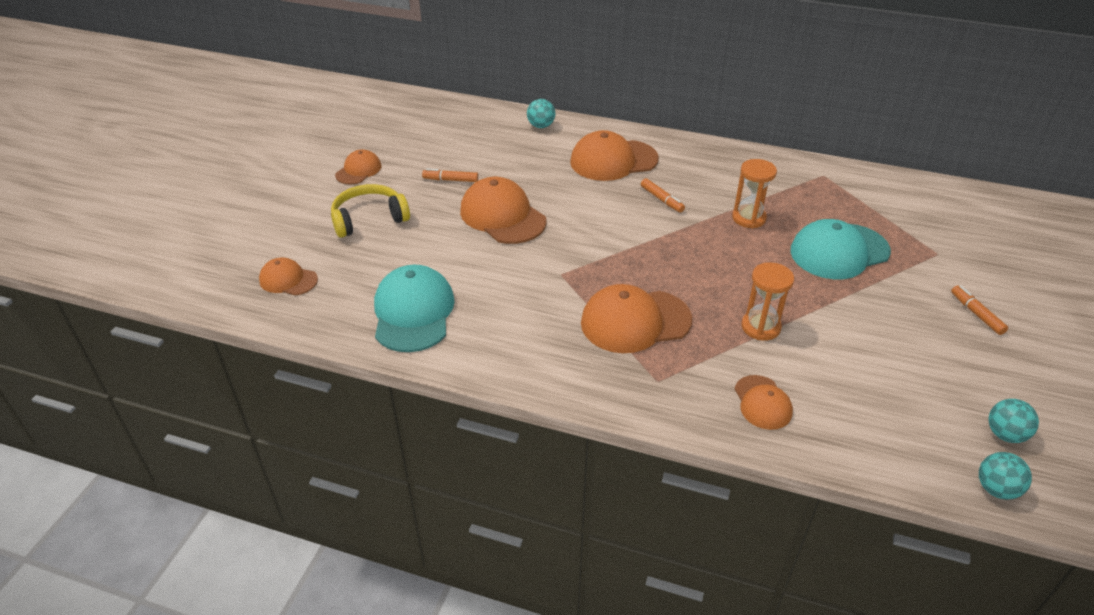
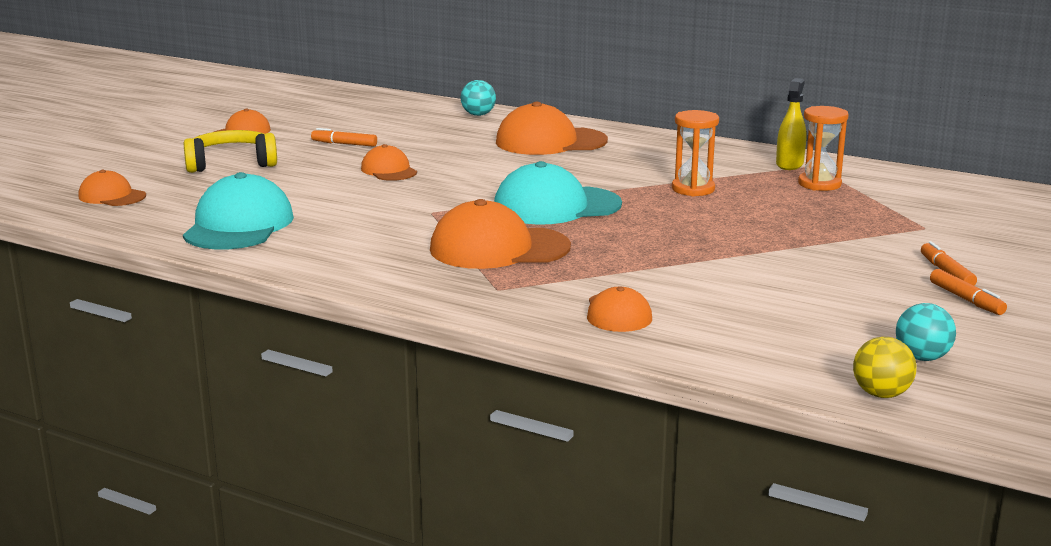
camera: 10 degrees right, 20 degrees down
(502, 216) = (389, 170): orange cap -> orange cap, size x0.56
(661, 199) = (591, 171): orange marker -> orange marker (966, 299)
(760, 327) = (653, 262): orange hourglass -> orange hourglass (819, 184)
(806, 175) = (789, 164): none -> yellow spray bottle
(839, 251) = (794, 218): turquoise cap -> turquoise cap (556, 206)
(996, 489) = (881, 394): turquoise ball -> yellow ball

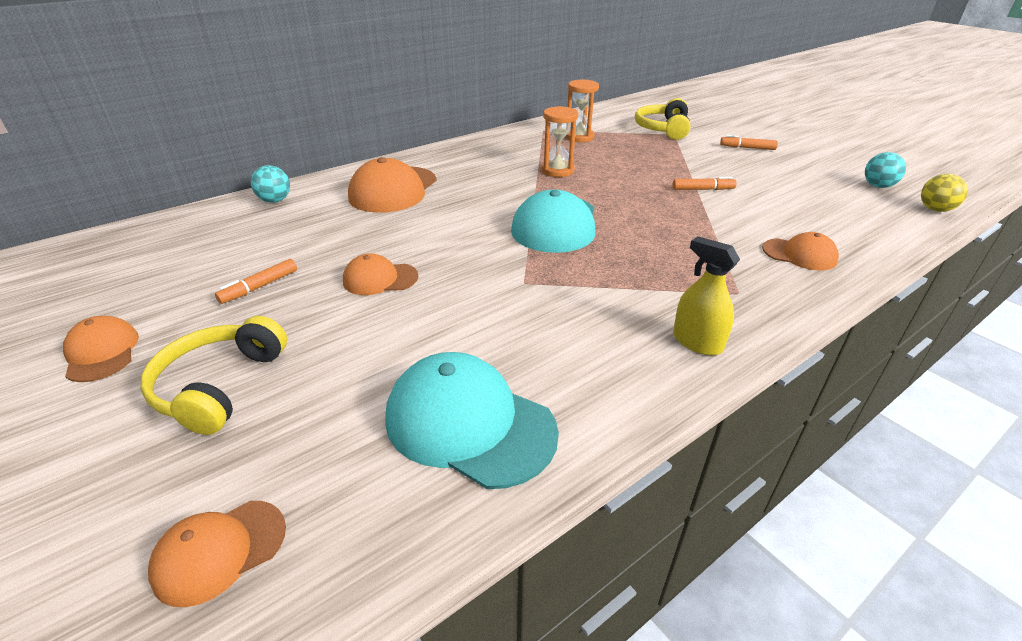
camera: 65 degrees left, 15 degrees up
(499, 248) = (641, 270): orange cap -> none
(789, 164) = (534, 134): yellow spray bottle -> yellow spray bottle (697, 342)
(935, 220) = (662, 129): none -> yellow headphones
(966, 299) = (790, 154): orange marker -> orange marker (702, 189)

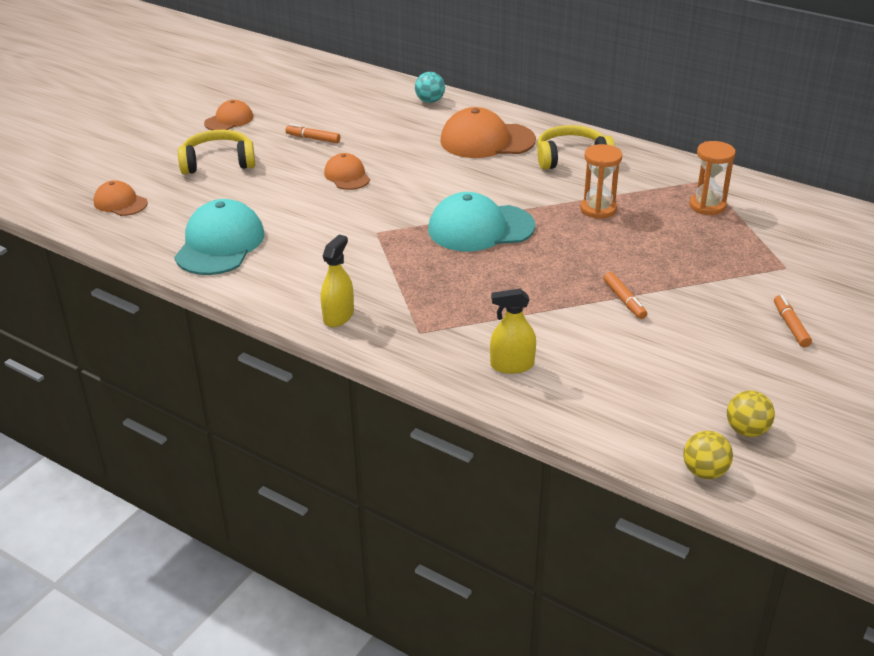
camera: 70 degrees right, 0 degrees up
(662, 129) = (797, 257): yellow headphones -> yellow headphones (571, 158)
(799, 254) = (512, 365): orange cap -> yellow spray bottle
(878, 186) = (746, 430): turquoise ball -> yellow ball

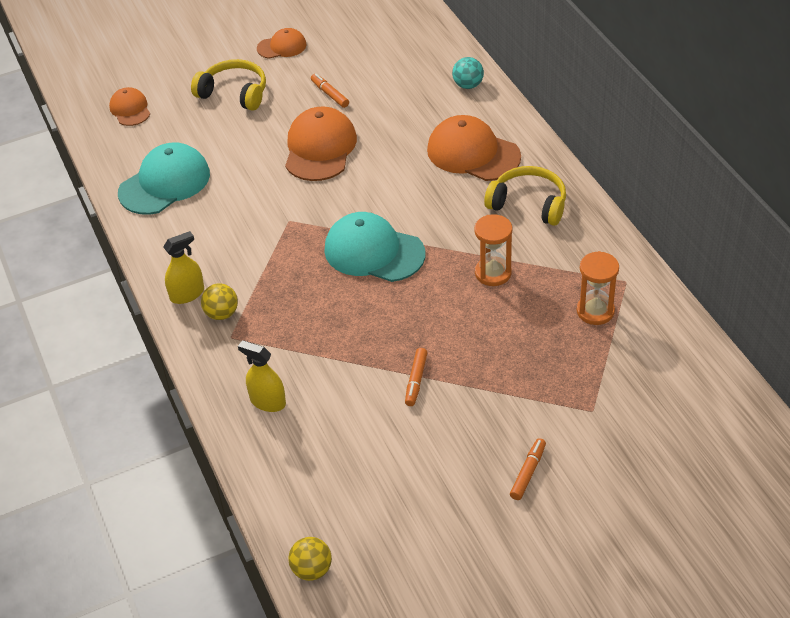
camera: 35 degrees right, 10 degrees up
(347, 176) = (320, 148): orange cap -> orange cap, size x1.77
(746, 430) = (382, 551): yellow ball -> yellow ball (222, 314)

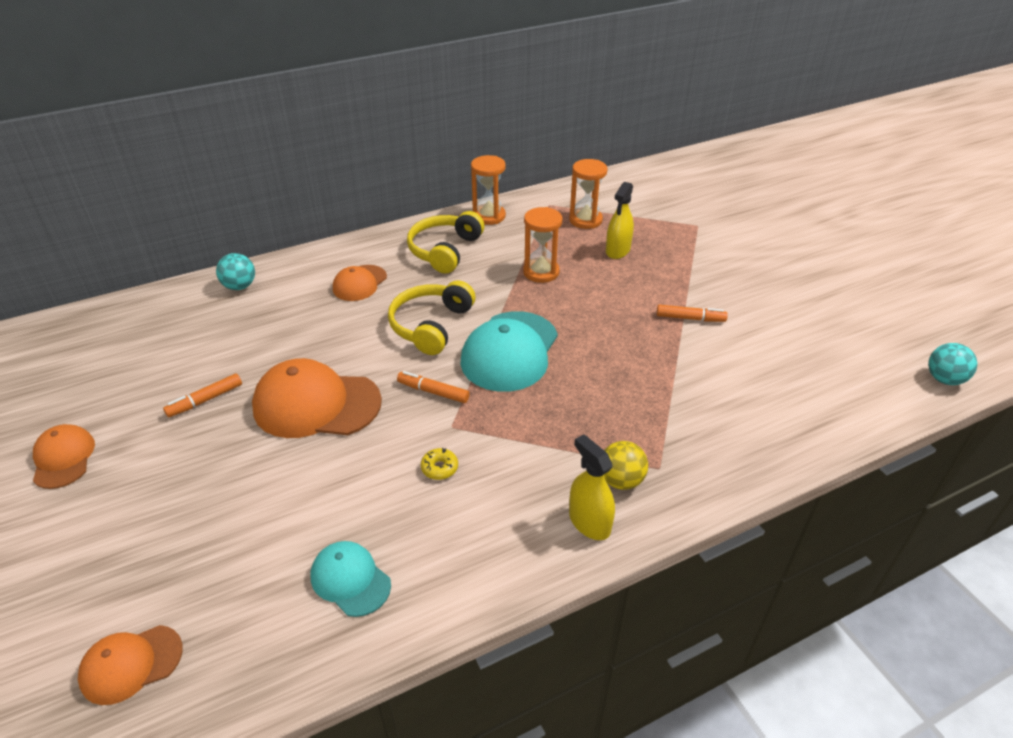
camera: 95 degrees left, 5 degrees down
(165, 183) = (350, 580): turquoise cap -> turquoise cap, size x0.56
(234, 93) = (153, 508): yellow headphones -> yellow headphones (431, 325)
(248, 216) = (439, 468): none -> yellow donut
(267, 401) = (750, 425): yellow spray bottle -> yellow spray bottle (618, 250)
(312, 570) = (944, 379): yellow ball -> turquoise ball
(473, 153) = (359, 283): orange cap -> orange cap, size x0.56
(528, 472) = (774, 257): orange marker -> orange marker (433, 392)
(596, 233) = (489, 216): none -> orange hourglass

